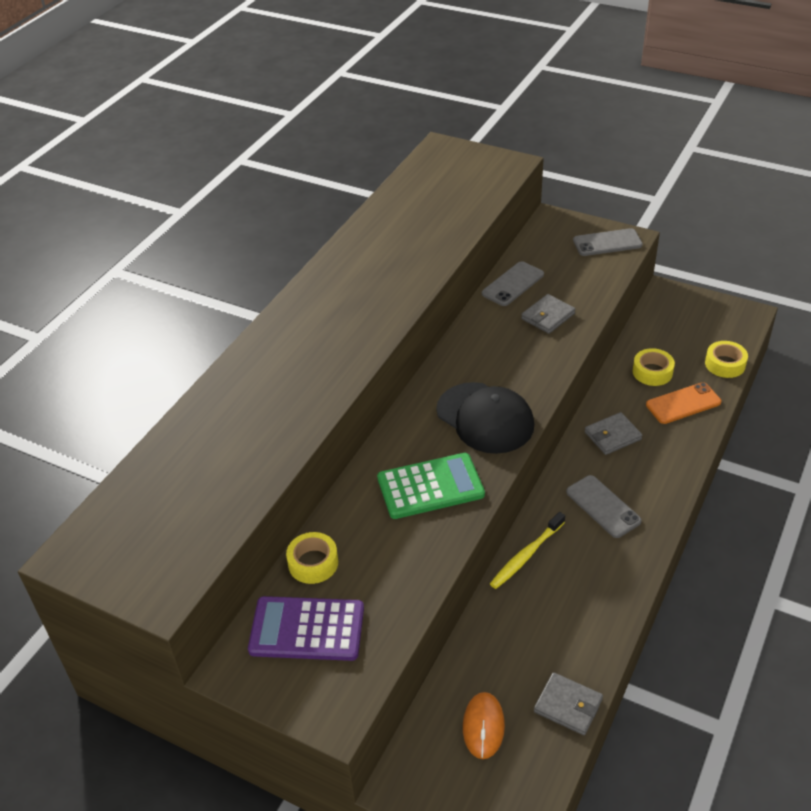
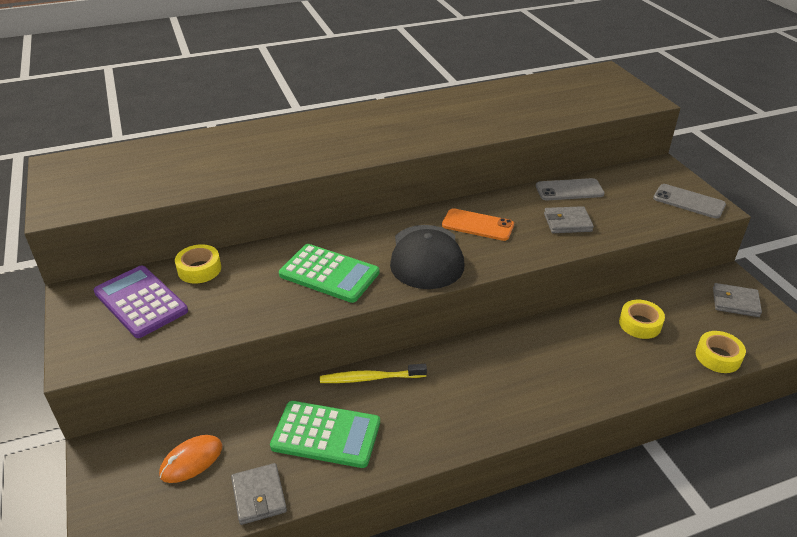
camera: 40 degrees right, 5 degrees down
(553, 623) = (326, 434): none -> green calculator
(603, 506) = (470, 387): grey phone -> none
(612, 436) = (544, 346): grey wallet -> grey wallet (735, 302)
(683, 403) = (638, 361): orange phone -> orange phone (477, 225)

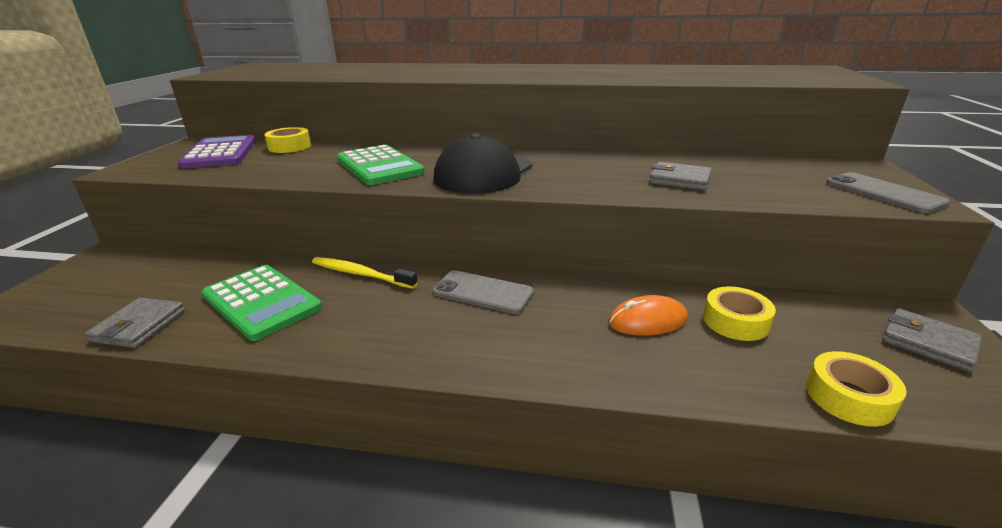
camera: 30 degrees right, 10 degrees down
(191, 460) = (141, 281): orange mouse -> orange mouse (647, 320)
(477, 225) = (568, 165): orange phone -> none
(569, 190) = (710, 161): grey phone -> grey phone (483, 292)

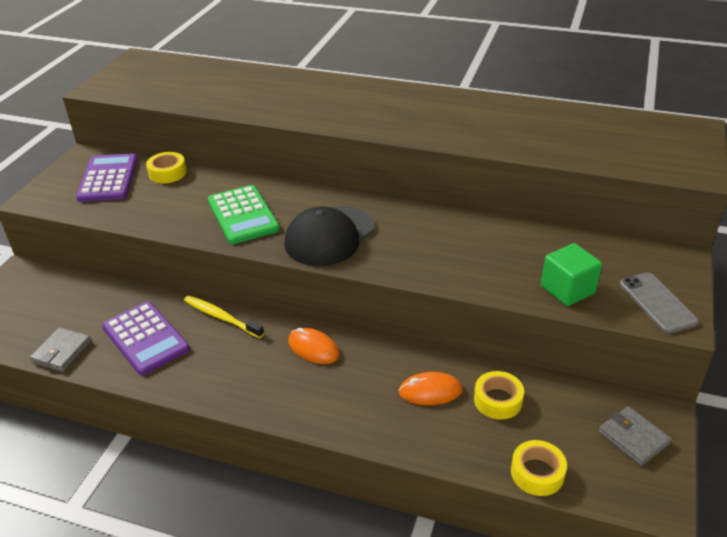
camera: 10 degrees right, 10 degrees up
(262, 302) = (146, 338): green calculator -> purple calculator
(483, 292) = (313, 348): grey phone -> orange mouse
(679, 180) = (493, 264): grey wallet -> none
(777, 191) = (567, 289): none -> green cube

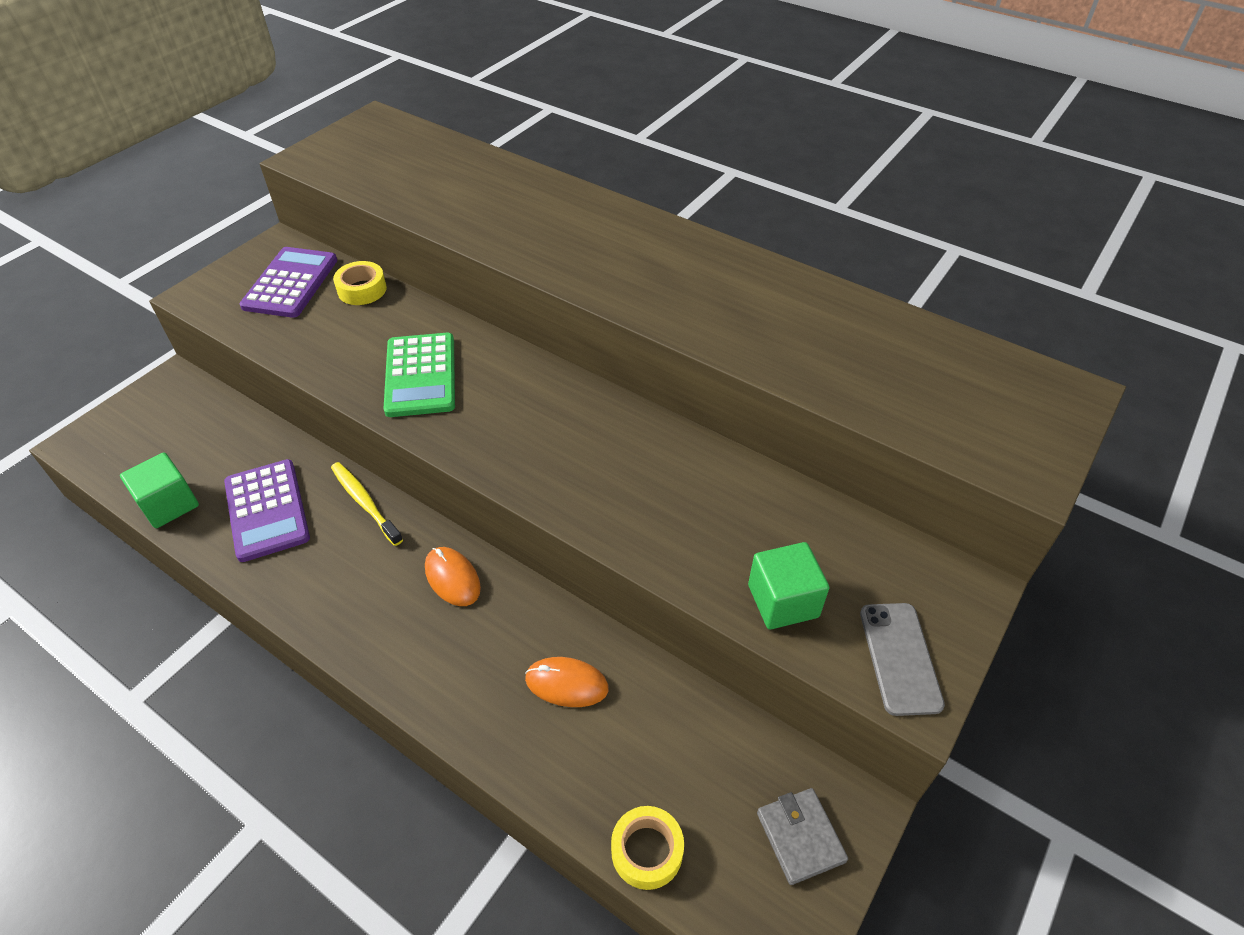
camera: 15 degrees right, 10 degrees up
(62, 352) = (169, 504): grey wallet -> green cube
(329, 236) = (511, 434): black cap -> none
(498, 400) = (646, 723): yellow tape -> none

